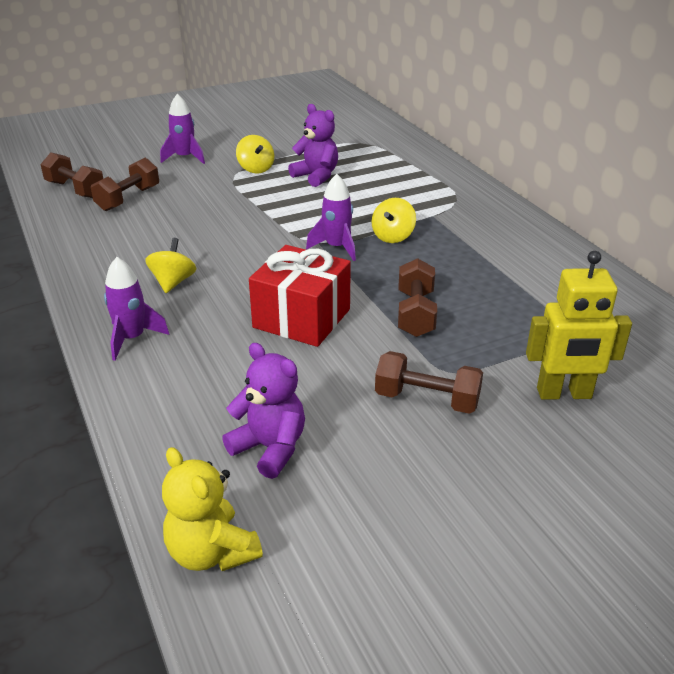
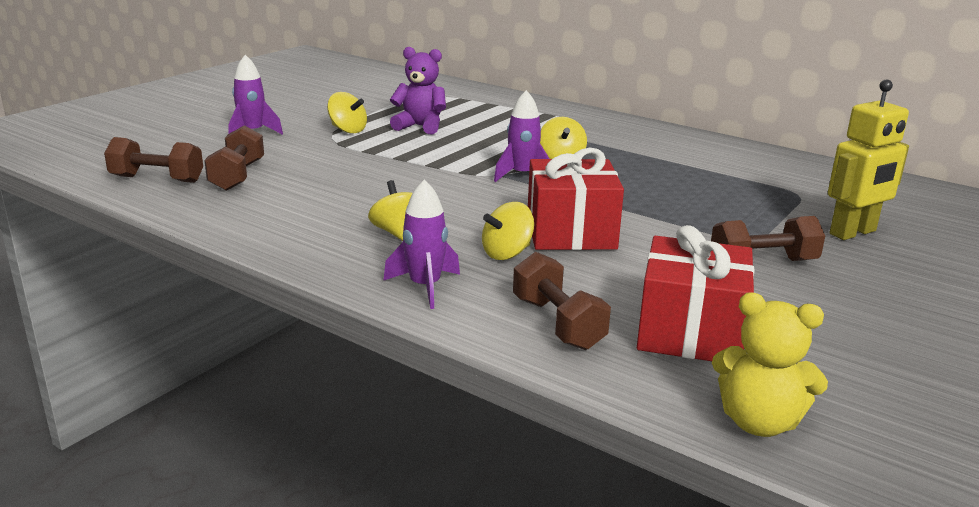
camera: 30 degrees left, 10 degrees down
(227, 325) = (507, 253): none -> yellow spinning top
(270, 448) = (690, 332): purple teddy bear -> red gift
(415, 314) = (664, 207): brown dumbbell -> brown dumbbell (558, 323)

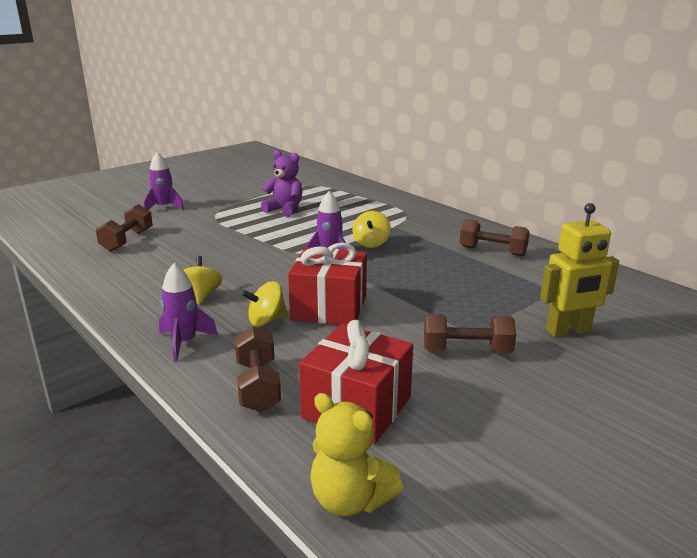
camera: 15 degrees right, 0 degrees up
(157, 179) = (74, 239): brown dumbbell -> brown dumbbell (492, 251)
(347, 130) = (231, 209): yellow spinning top -> none

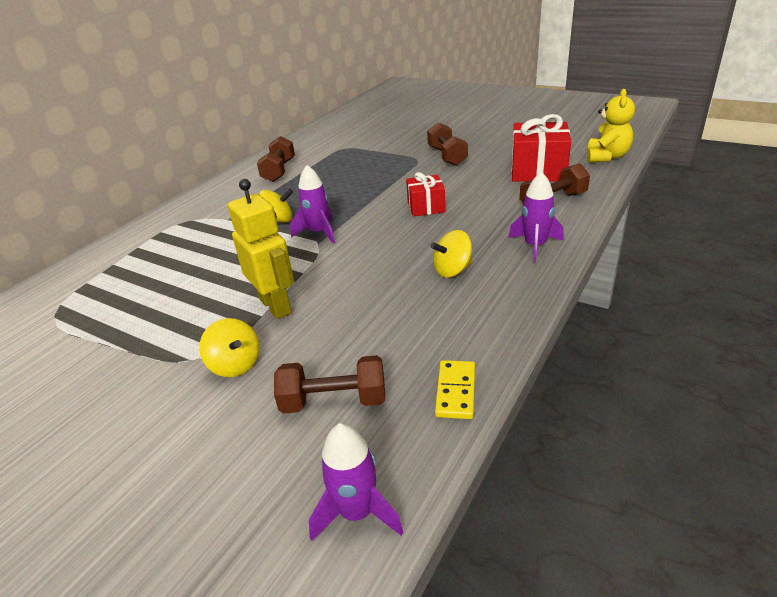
camera: 105 degrees left, 10 degrees up
(81, 270) = (455, 391): none -> yellow domino
(164, 207) = (166, 435): purple rocket -> purple rocket (357, 512)
(266, 321) = (469, 224): yellow spinning top -> yellow spinning top (235, 364)
(285, 210) = (175, 301): purple teddy bear -> none
(329, 308) = (426, 207): red gift -> red gift, size x0.59
(568, 331) = (398, 137): yellow robot -> yellow robot (276, 306)

